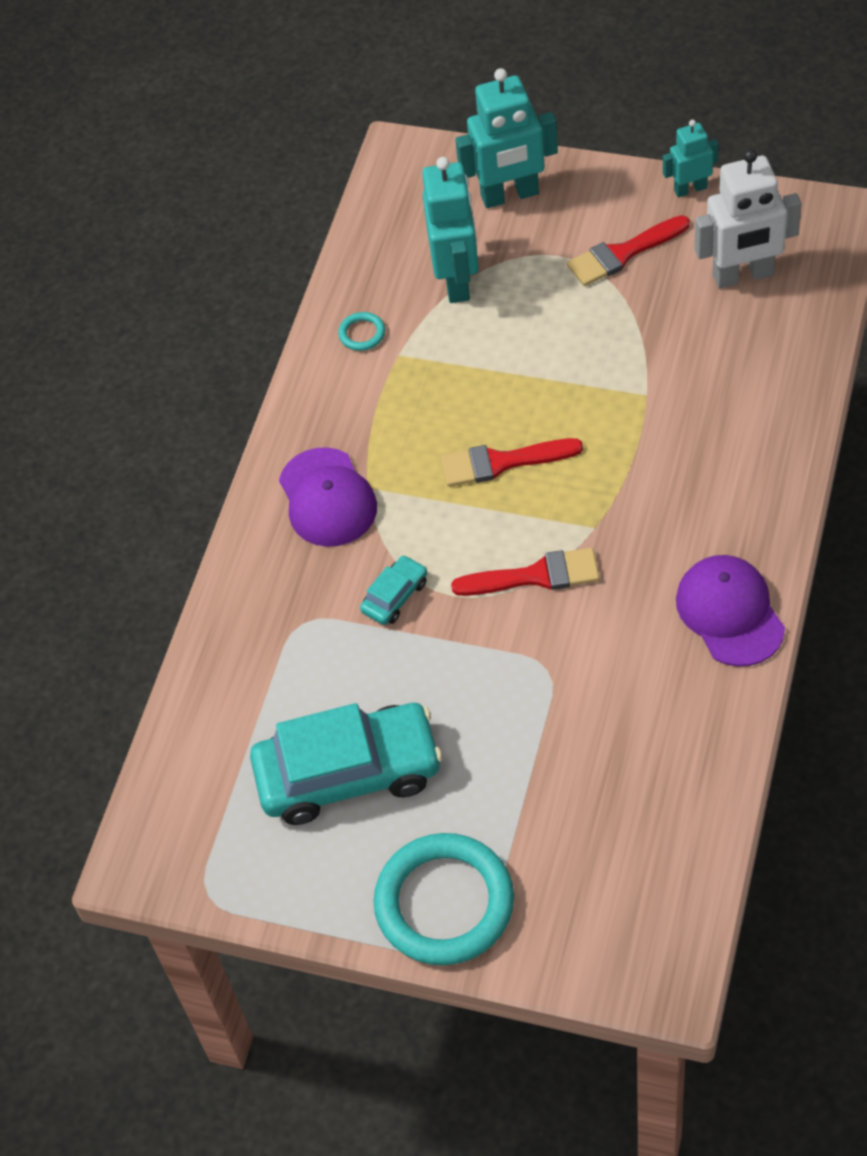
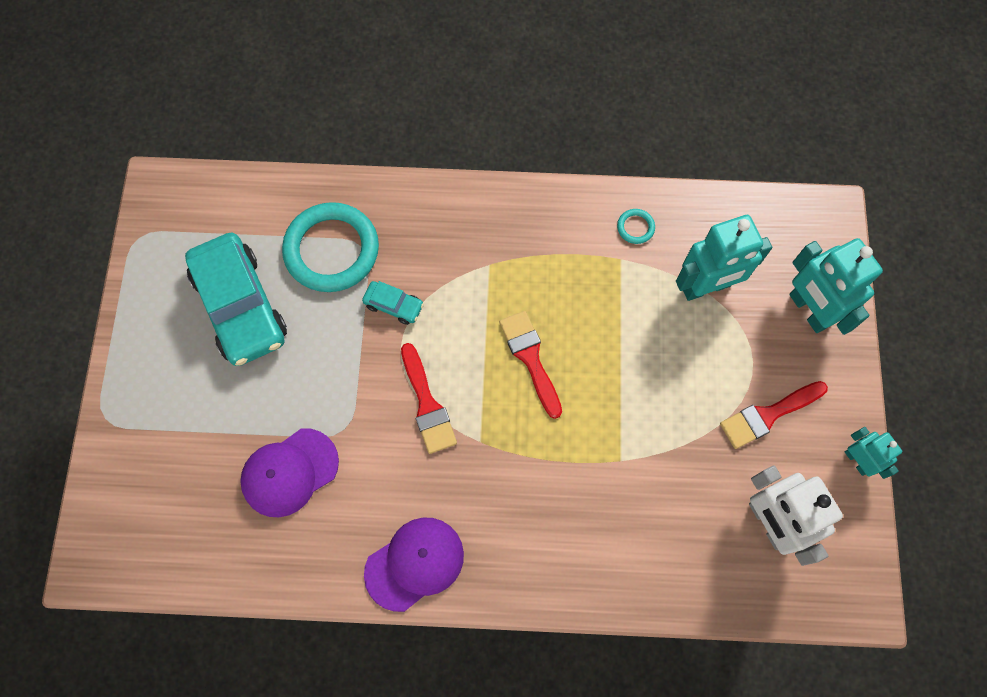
camera: 70 degrees right, 15 degrees up
(327, 498) = (474, 238): purple cap -> purple cap (289, 472)
(444, 903) = (142, 394): turquoise ring -> turquoise ring (332, 250)
(623, 253) = (768, 415): red brush -> red brush turned 75 degrees counterclockwise

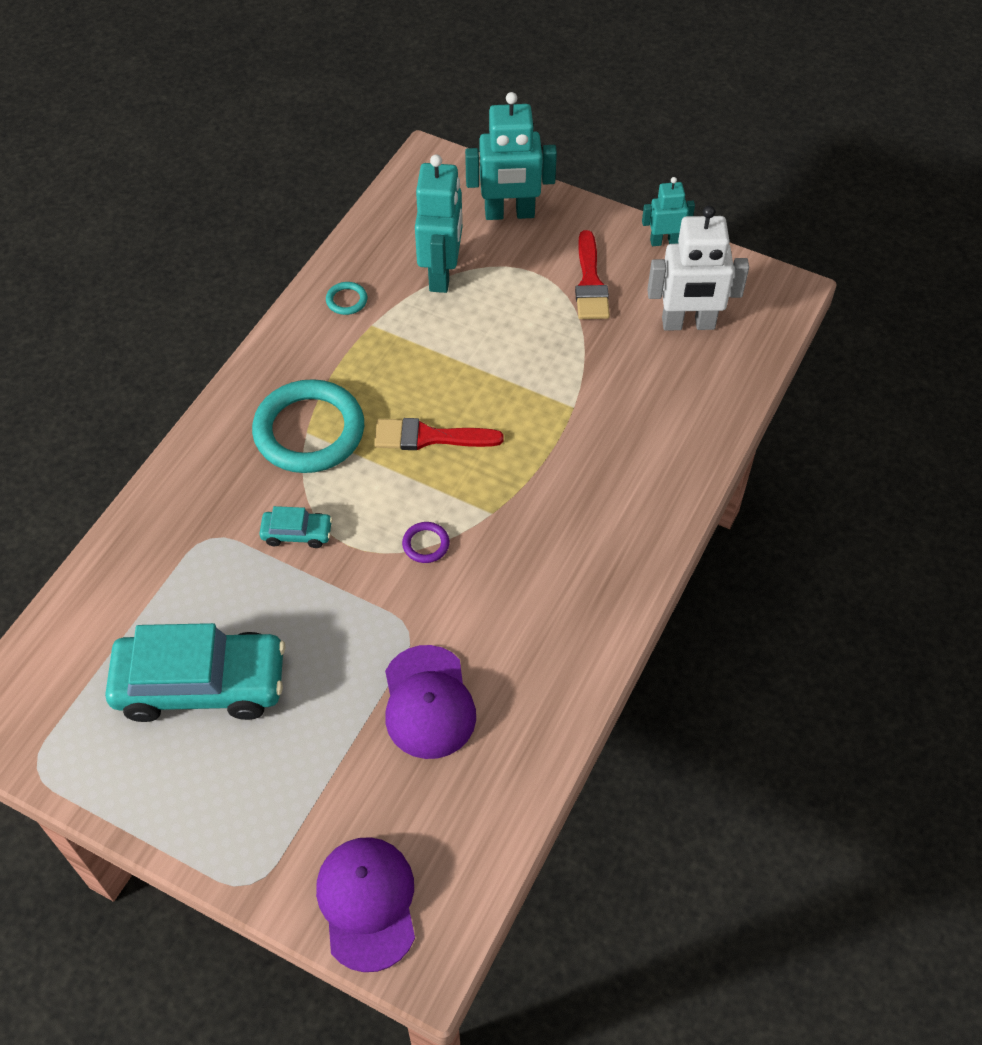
camera: 65 degrees left, 15 degrees down
(332, 250) = (193, 568): turquoise ring -> turquoise ring (309, 431)
(394, 305) = (297, 533): turquoise car -> turquoise car turned 45 degrees clockwise
(415, 563) = (588, 618): purple cap -> purple cap (367, 903)
(427, 404) = (426, 544): red brush -> purple ring

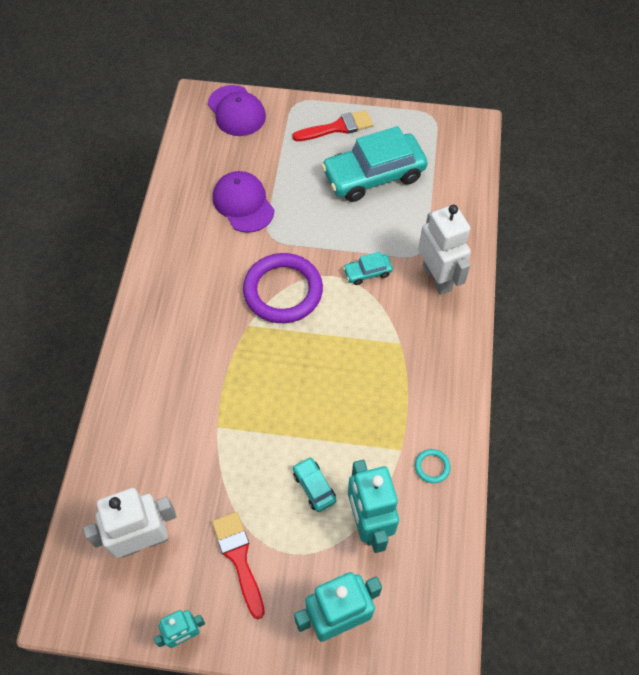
camera: 160 degrees right, 5 degrees up
(208, 497) = (437, 277): none -> white robot
(309, 431) = (398, 344): turquoise ring -> none
(426, 544) = (283, 291): purple ring -> purple ring, size x2.50
(429, 437) = (313, 367): red brush -> red brush (337, 127)
(485, 319) = (314, 487): none -> turquoise car

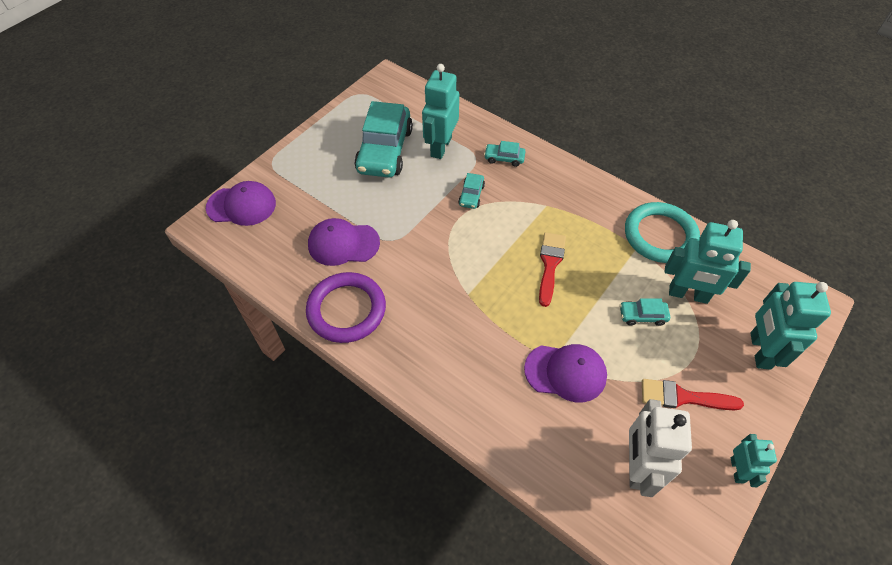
camera: 60 degrees left, 5 degrees down
(209, 443) = (565, 372): none -> purple cap
(283, 291) = (451, 256): purple ring -> purple ring (346, 310)
(337, 127) = (320, 150): red brush -> red brush (550, 264)
(412, 217) = (440, 147): none -> turquoise robot
(432, 467) = (660, 235): turquoise ring -> turquoise ring, size x2.50
(437, 277) = (504, 158): white robot -> turquoise car

